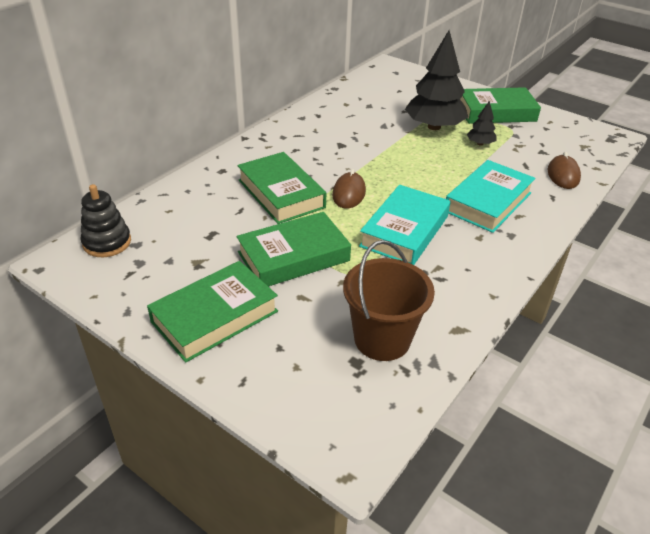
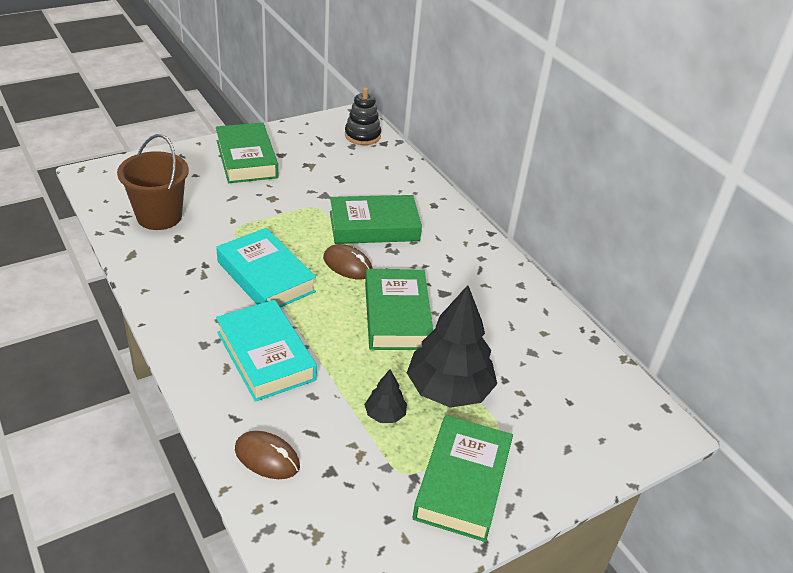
camera: 110 degrees right, 0 degrees up
(293, 256) = (281, 207): green book -> green book (397, 315)

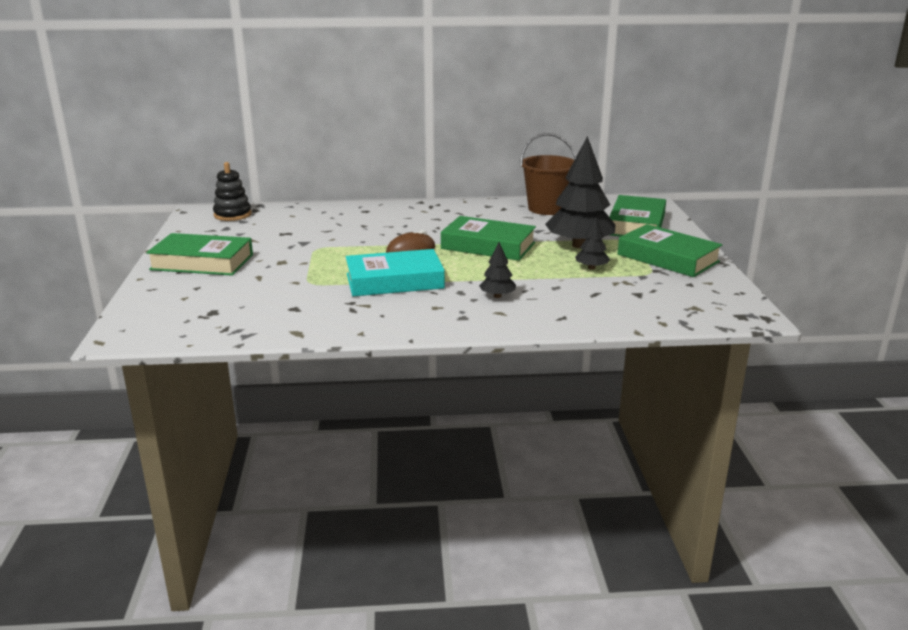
camera: 60 degrees left, 15 degrees down
(159, 216) = (248, 312): brown bucket -> brown bucket (547, 208)
(265, 356) = (497, 296): turquoise book -> black tree
(267, 457) = (612, 312): brown mouse -> none
(374, 226) = (369, 233): green book -> green book (636, 224)

